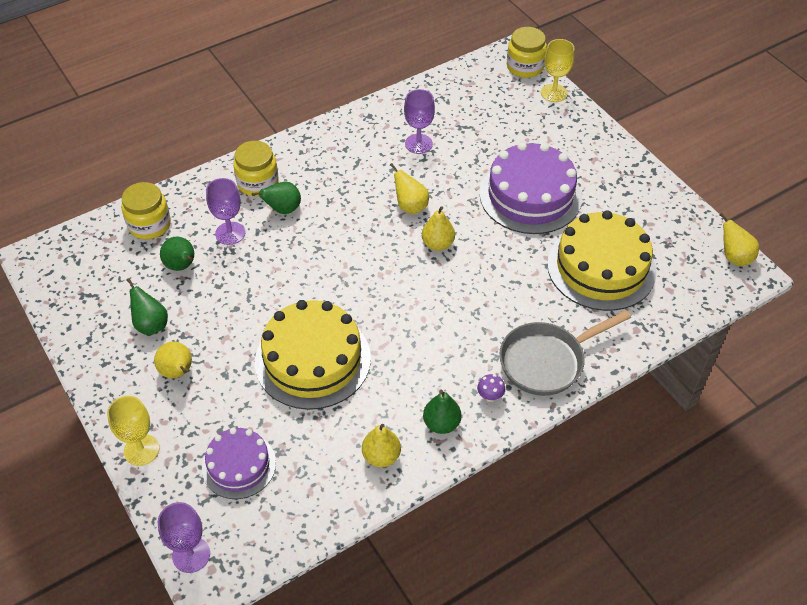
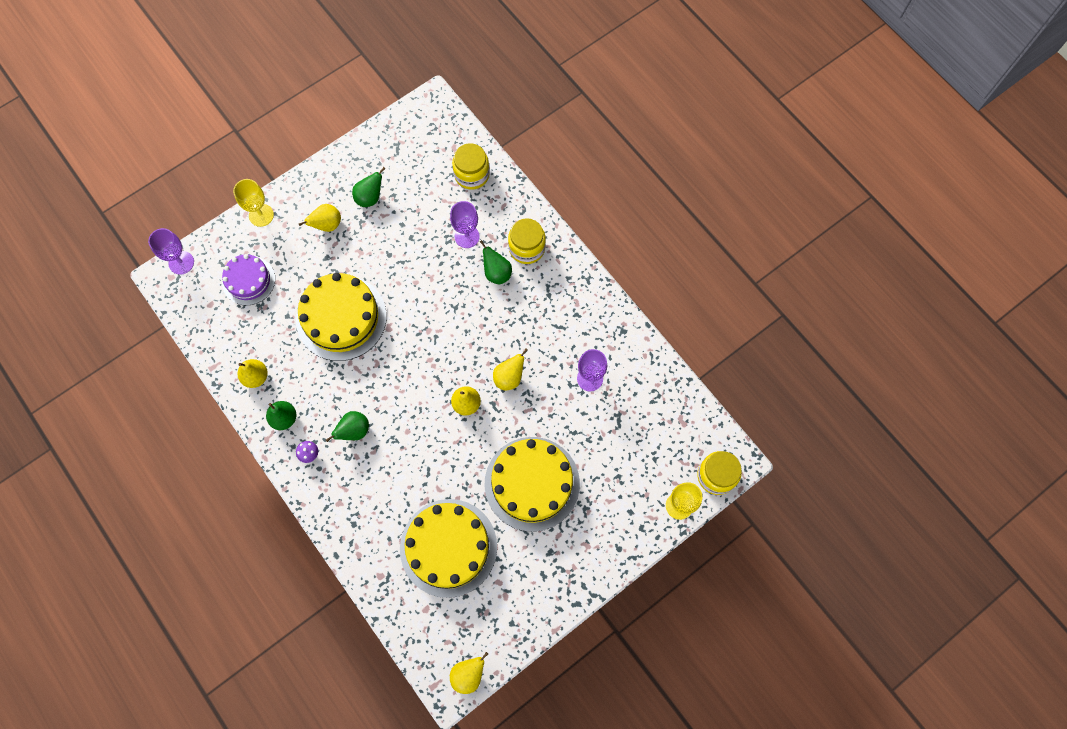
camera: 85 degrees right, 20 degrees up
(181, 266) = (429, 207): green pear -> green pear (354, 431)
(530, 195) = (532, 483): purple cake -> yellow cake
(547, 361) = (345, 499): grey pan -> none

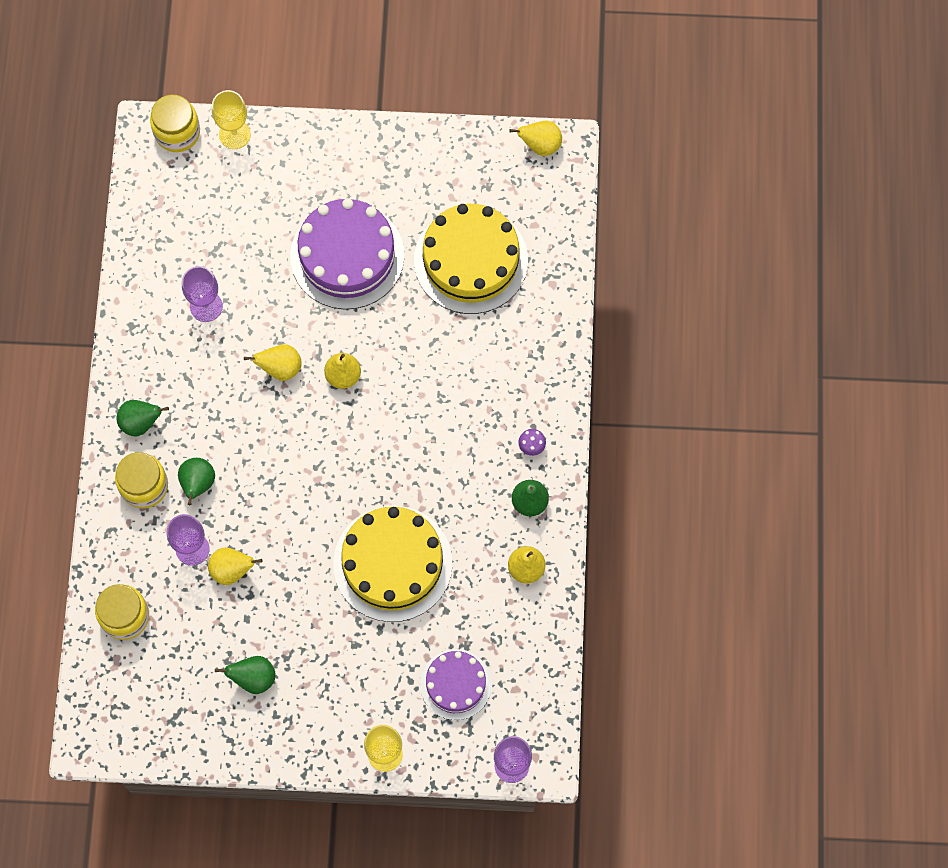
camera: 140 degrees left, 0 degrees up
(327, 225) = (324, 683): yellow pear -> yellow pear (232, 570)
(354, 431) = (471, 435): green pear -> green pear (141, 423)
(532, 483) = (347, 256): yellow cake -> purple cake

